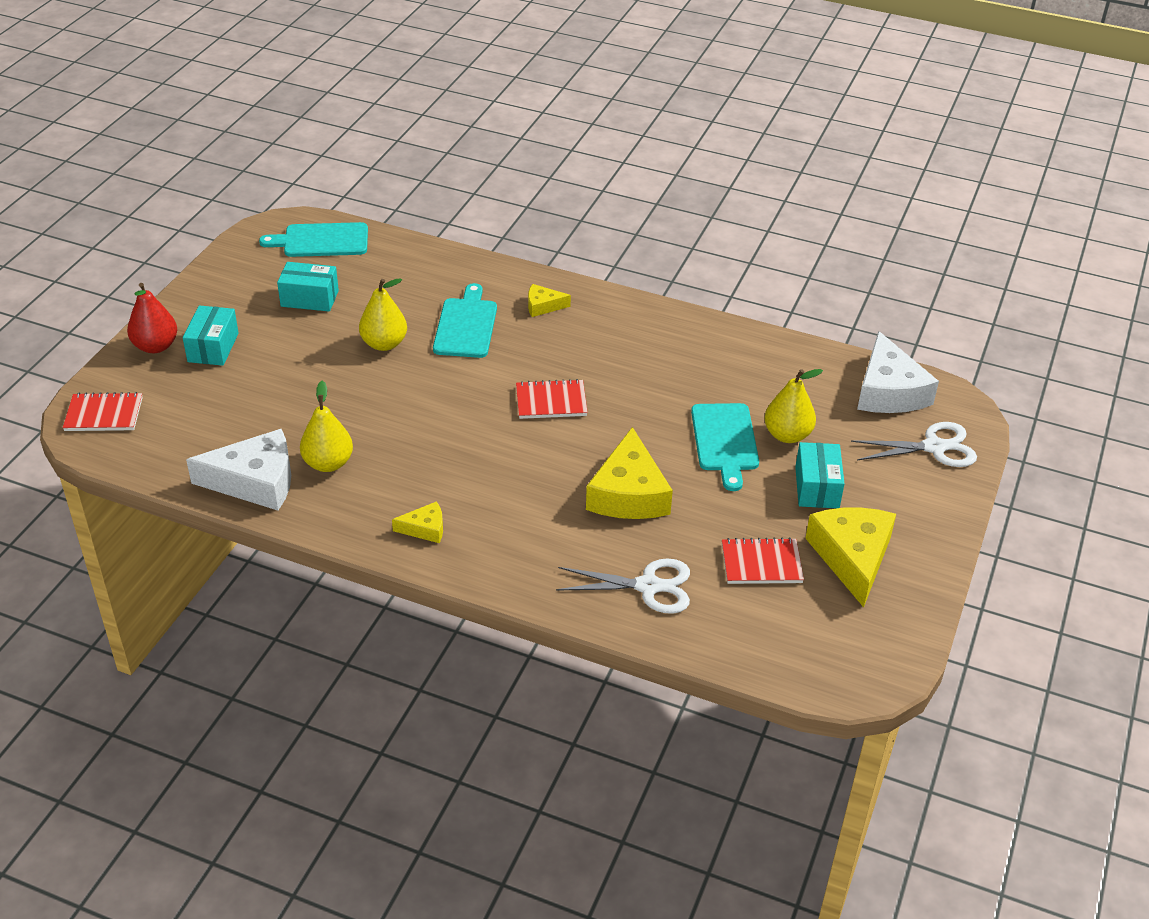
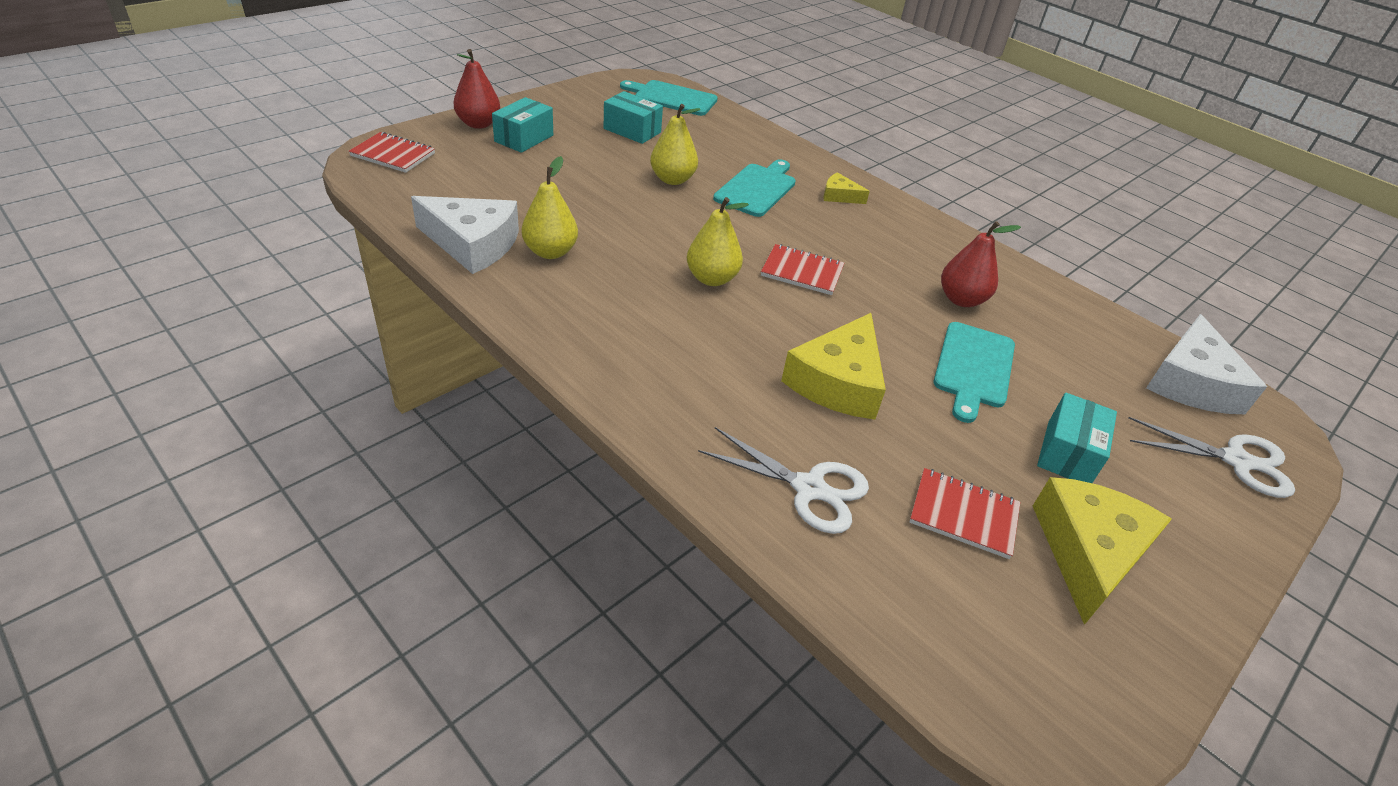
camera: 20 degrees right, 0 degrees up
(425, 529) = (600, 339): yellow cheese -> none
(691, 379) = (961, 299): none -> red pear
(787, 435) = (1050, 386): yellow pear -> yellow pear (712, 279)

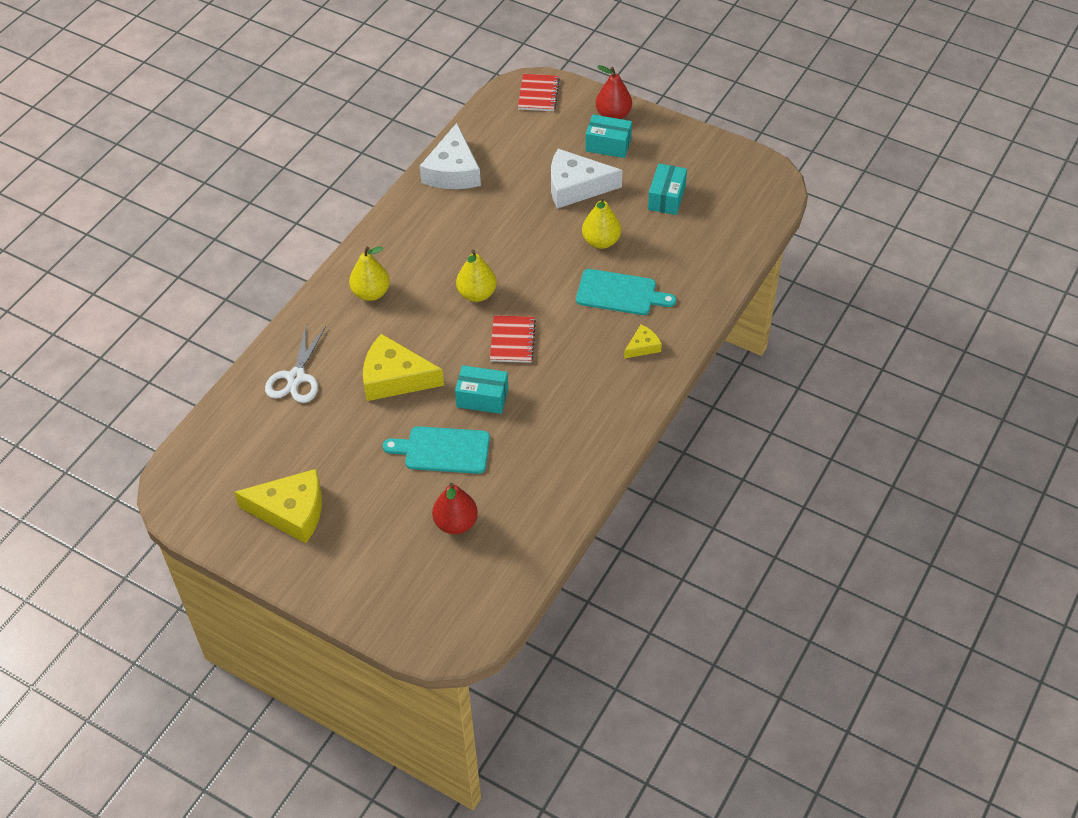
camera: 80 degrees right, 10 degrees up
(550, 252) = (464, 208): yellow pear -> yellow pear (371, 293)
(672, 98) = (750, 205): turquoise cutting board -> none
(839, 196) = (642, 346): yellow cheese -> yellow cheese turned 45 degrees clockwise
(961, 299) = (526, 439): red pear -> red pear (456, 523)
(963, 514) = (300, 450): red notebook -> none
(1067, 453) = (374, 504): turquoise box -> turquoise box (482, 398)
(1191, 382) = (487, 588): white cheese -> white cheese (576, 187)
(1236, 461) = (405, 605): white scissors -> none

